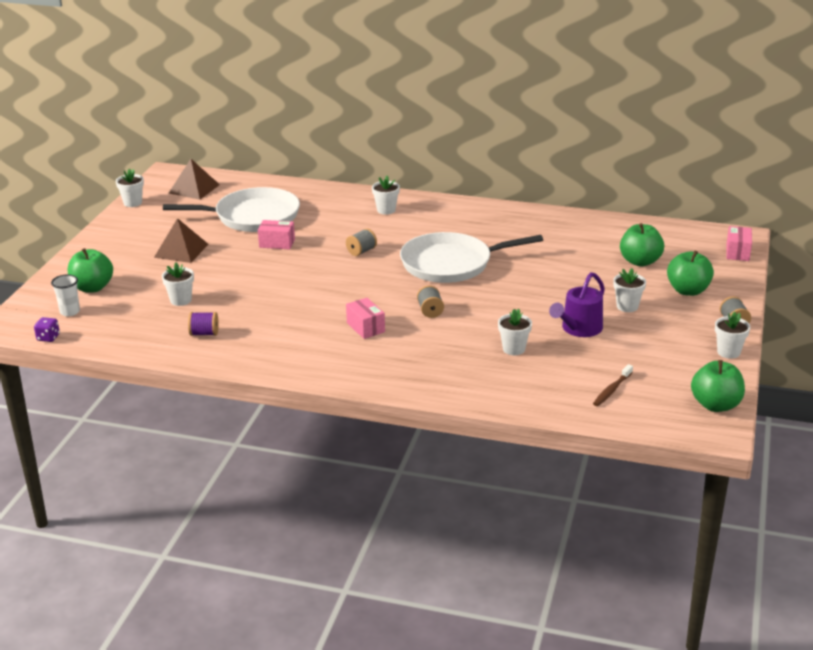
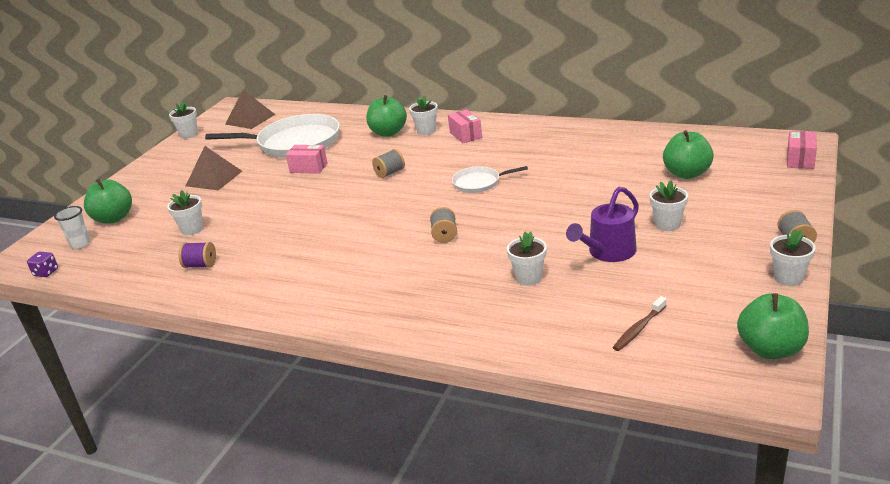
camera: 10 degrees right, 0 degrees up
(365, 327) = (370, 255): pink box -> pink box (465, 135)
(451, 264) = (479, 183): white pan -> white pan, size x0.49
(688, 291) = (740, 204): green apple -> green apple (388, 132)

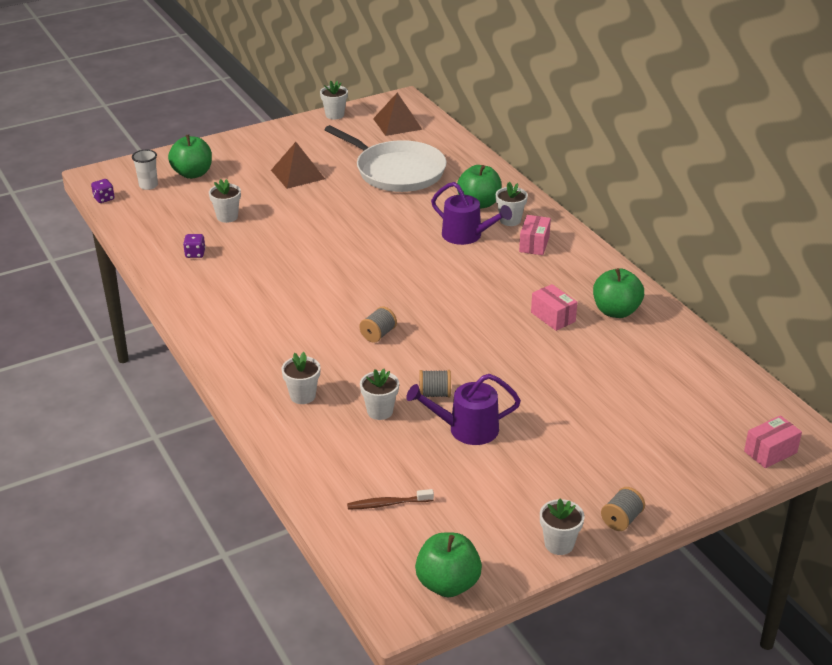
camera: 35 degrees right, 5 degrees up
(200, 265) = (195, 254): purple spool -> purple dice
(308, 168) = (373, 205): pink box -> pink box (553, 317)
(390, 173) = (422, 248): grey spool -> grey spool (434, 394)
(410, 152) = (466, 235): none -> purple watering can
(479, 183) = (472, 301): white pan -> none
(667, 225) = (550, 436): white flower pot -> white flower pot (302, 396)
(687, 174) = (647, 400): green apple -> green apple (616, 311)

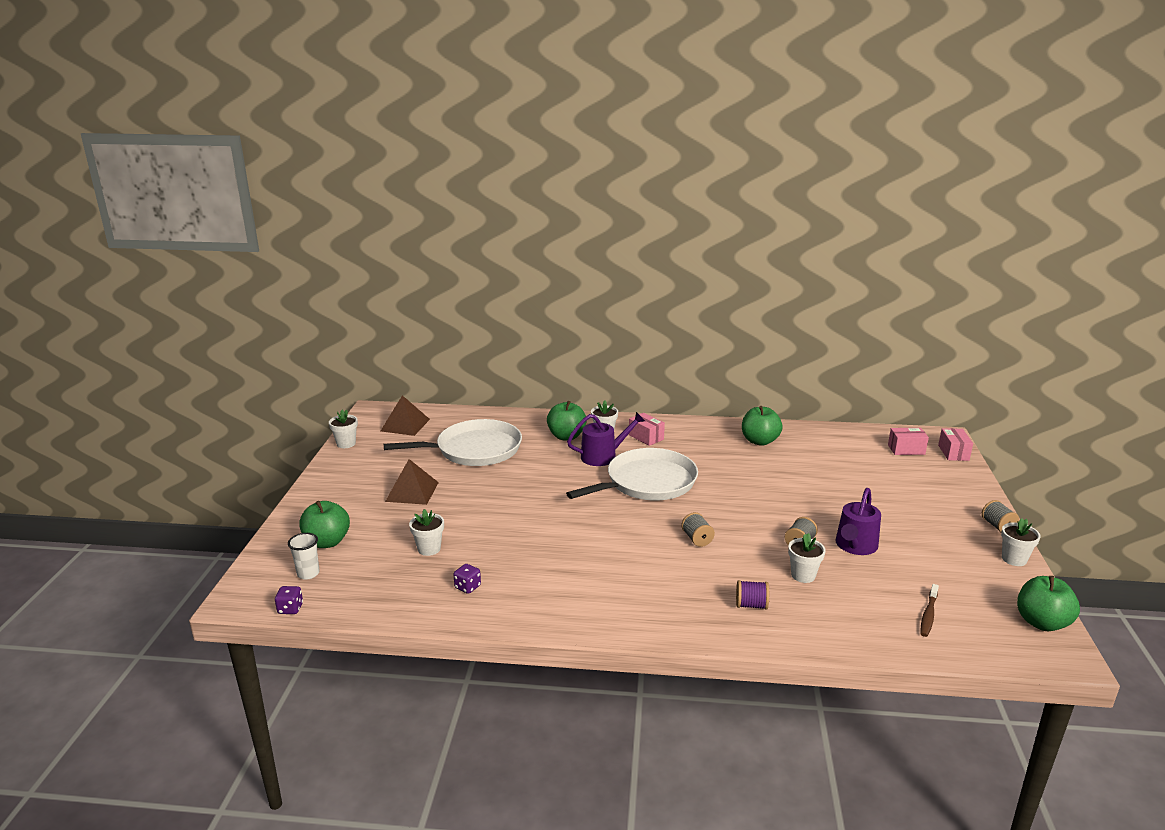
camera: 55 degrees left, 10 degrees down
(302, 396) = (751, 605): white flower pot -> purple spool
(446, 275) = (647, 482): none -> white pan
(553, 317) = (744, 464): pink box -> pink box (906, 449)

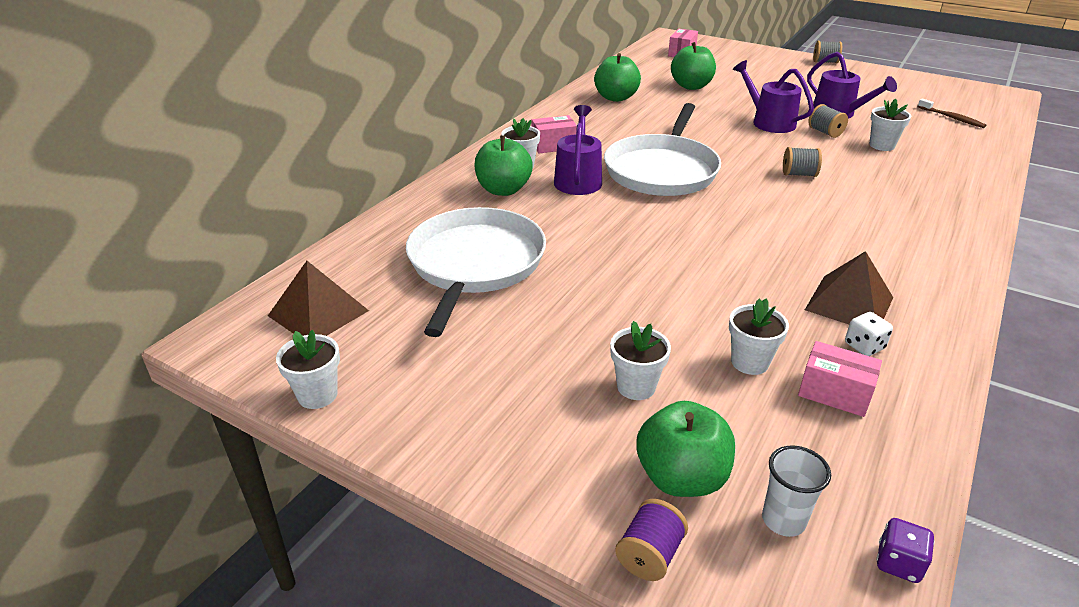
camera: 65 degrees left, 10 degrees up
(412, 491) = (563, 347): brown pyramid -> brown pyramid (849, 303)
(467, 587) = (864, 346): purple dice -> white dice
(647, 482) = (662, 170): white pan -> white pan turned 150 degrees counterclockwise
(751, 605) = (930, 180): purple spool -> purple spool (649, 555)
(790, 513) = (769, 122): none -> purple watering can
(953, 453) = (700, 41): pink box -> pink box (834, 393)
(1014, 559) = (875, 71): white flower pot -> white flower pot (636, 386)
(1042, 622) = (964, 88): green apple -> green apple (691, 86)

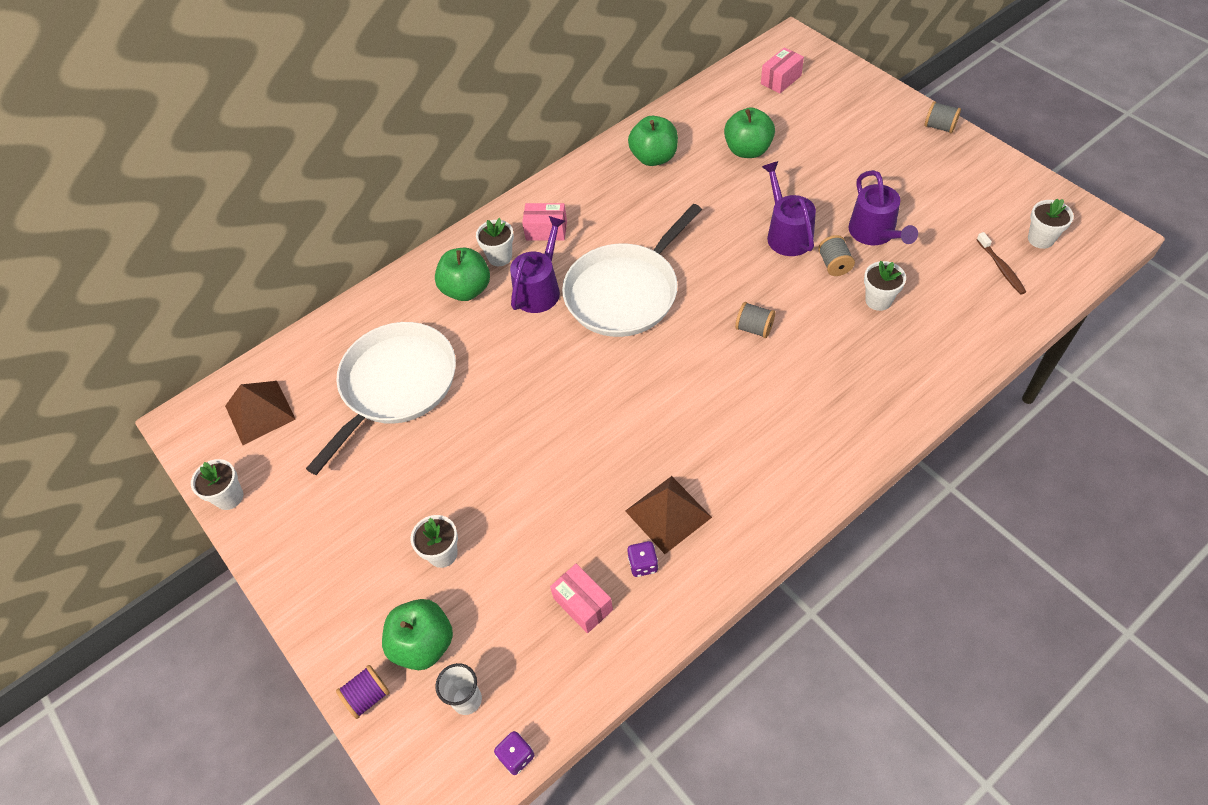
camera: 25 degrees right, 20 degrees up
(749, 362) = (541, 554): white flower pot -> white flower pot (1040, 239)
(864, 346) = (643, 564): white dice -> purple dice

